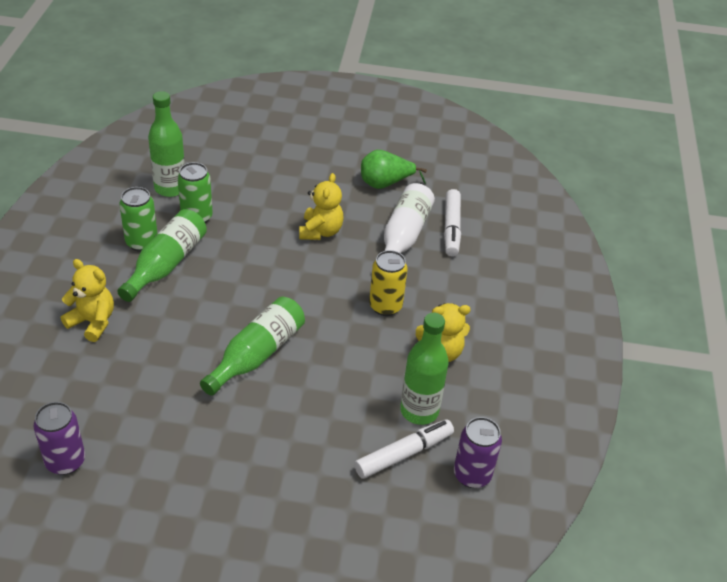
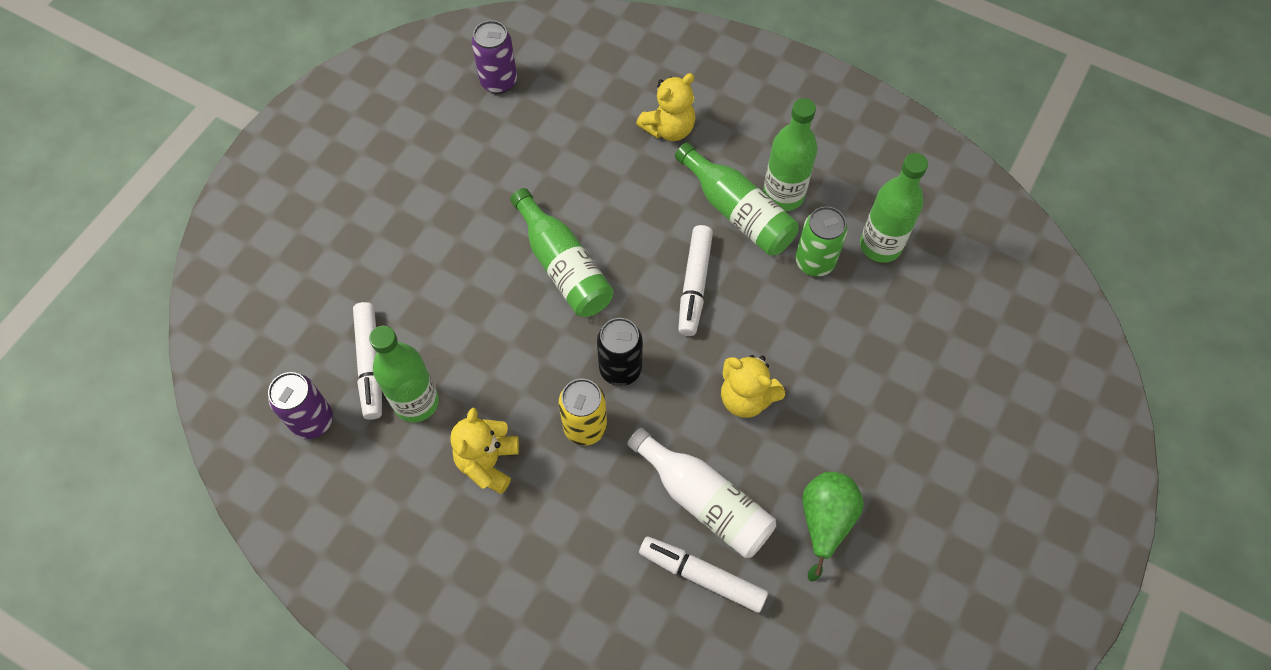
camera: 115 degrees right, 20 degrees up
(142, 242) = (783, 195): green can -> green bottle
(242, 274) = (694, 285): none -> white marker
(331, 298) = (620, 369): none -> black can

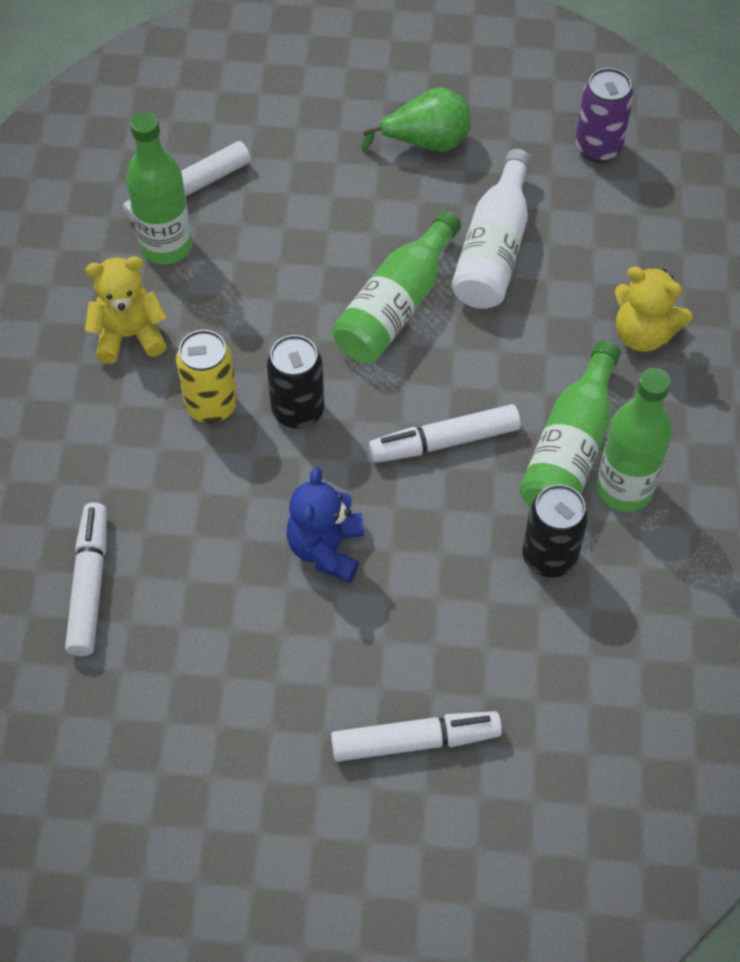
camera: 65 degrees right, 5 degrees down
(312, 421) = (104, 173): purple can -> none
(704, 501) = (178, 554): white bottle -> white bottle (493, 249)
(746, 397) = (326, 549): yellow teddy bear -> blue teddy bear
(814, 262) = (549, 557): green can -> black can
(825, 521) = (210, 688): green pear -> green pear (426, 142)
(880, 245) = (617, 623): green bottle -> none
(917, 403) = (415, 741): none -> white marker

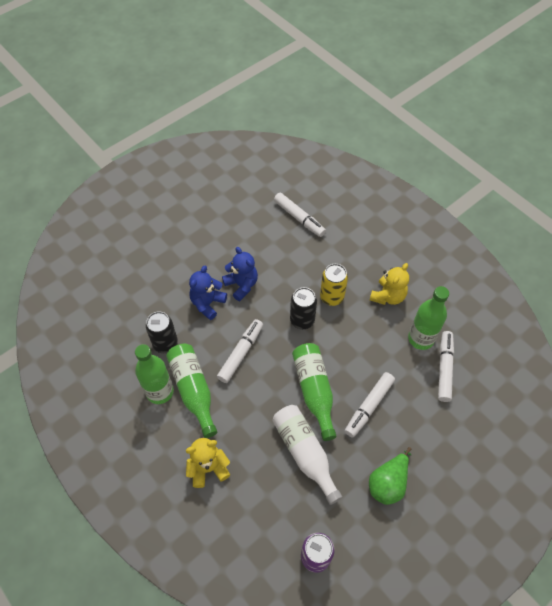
camera: 135 degrees right, 0 degrees up
(415, 566) = (207, 303): none -> blue teddy bear
(415, 741) = (157, 255): white marker -> white marker (369, 406)

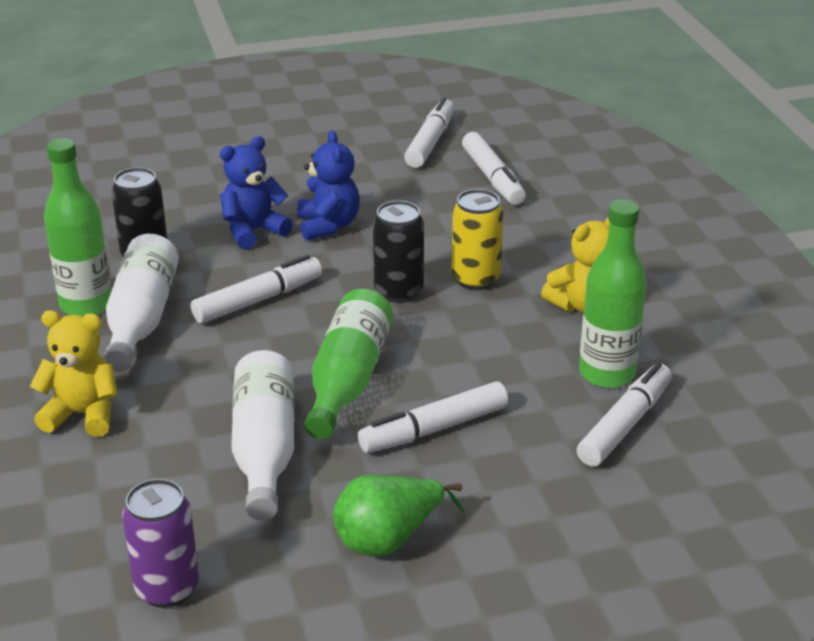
camera: 25 degrees right, 25 degrees down
(193, 390) = (141, 319): green bottle -> white bottle
(254, 200) = (430, 142): none -> white marker

